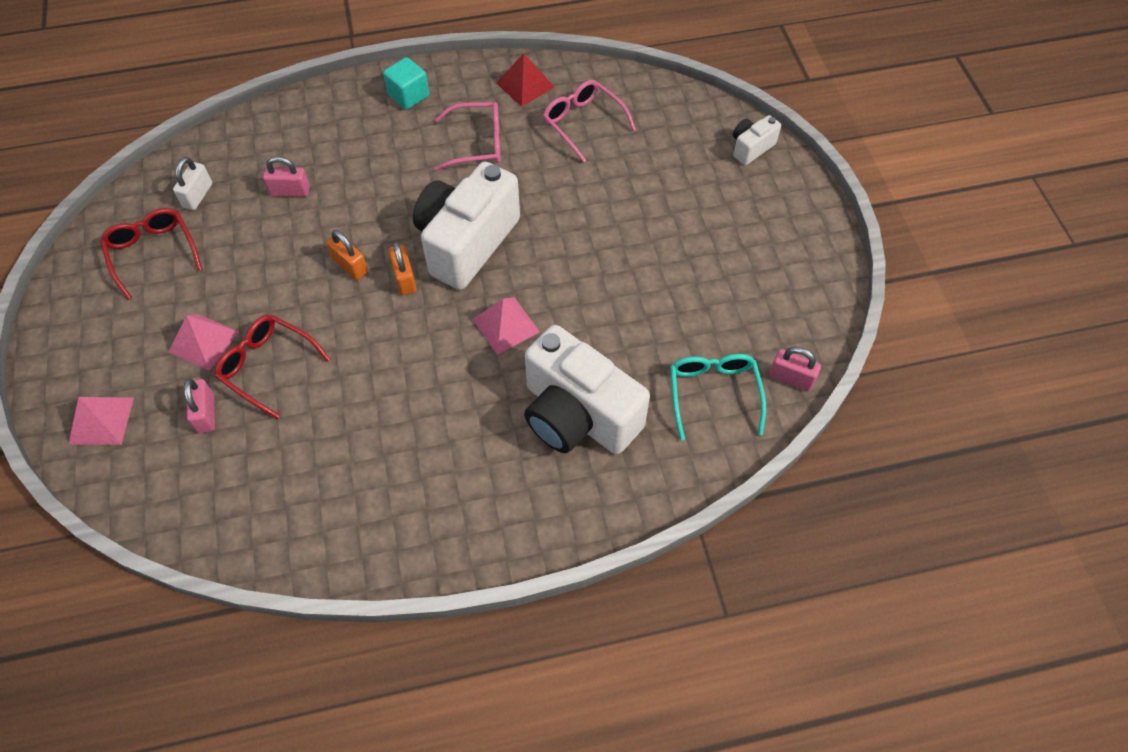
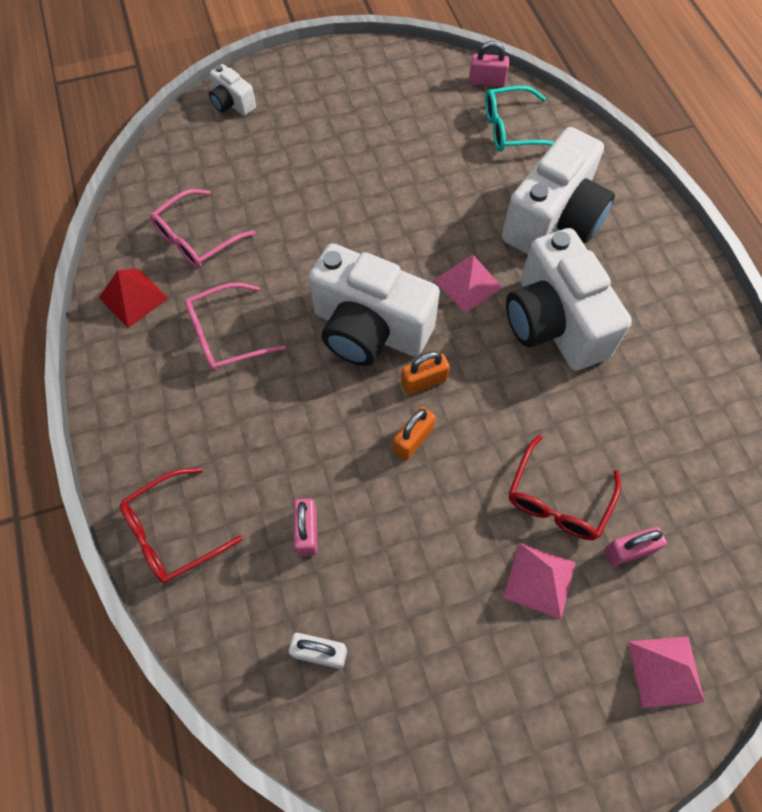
camera: 95 degrees left, 5 degrees up
(153, 253) = (420, 686): red glasses -> red glasses (173, 532)
(408, 95) = (144, 420): turquoise cube -> none
(447, 393) = (553, 323): none -> white camera
(477, 143) = (226, 335): pink glasses -> pink glasses turned 105 degrees counterclockwise
(791, 378) = (487, 81): pink padlock -> pink padlock turned 75 degrees clockwise

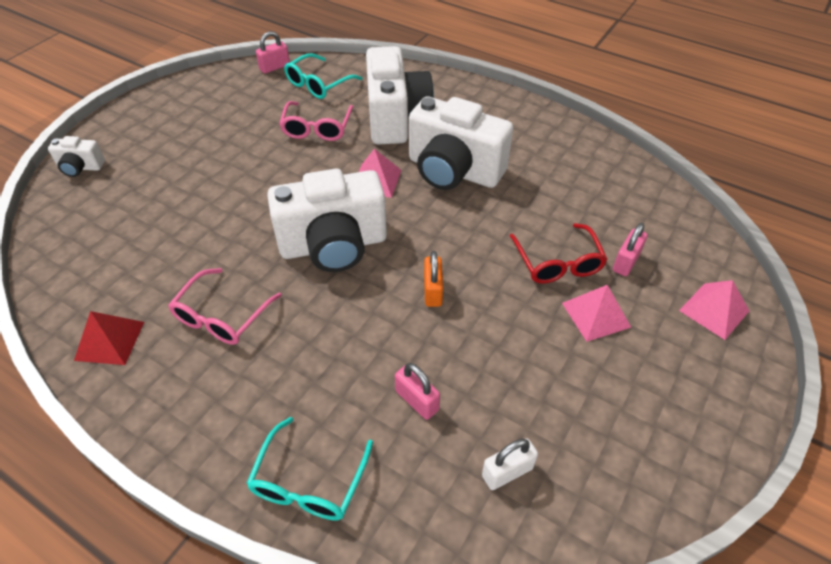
camera: 40 degrees left, 15 degrees down
(173, 532) = (309, 482): red glasses -> turquoise glasses
(196, 238) = (132, 268): pink glasses -> pink glasses (317, 128)
(424, 381) = (404, 252): orange padlock -> none

